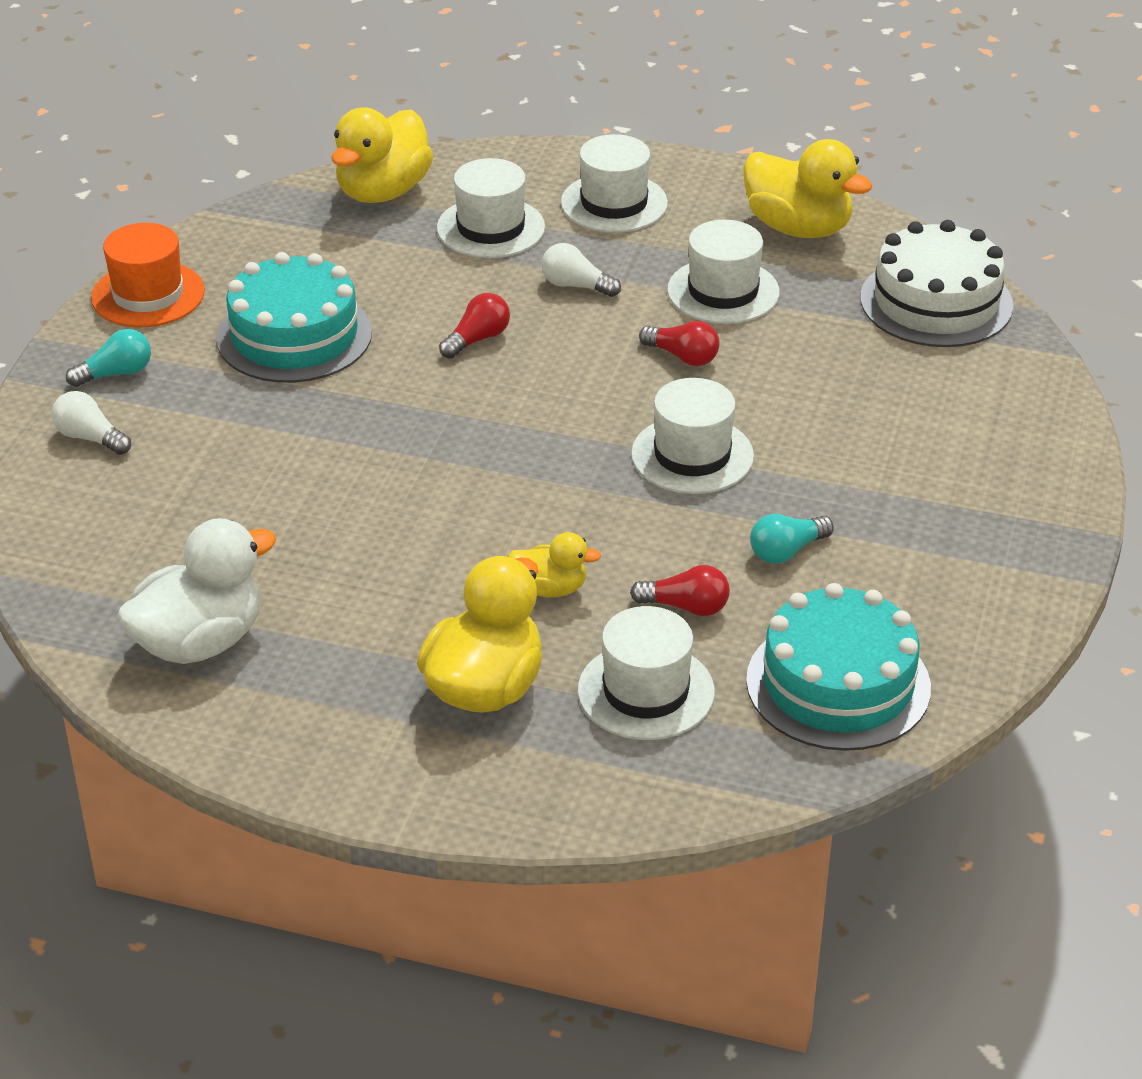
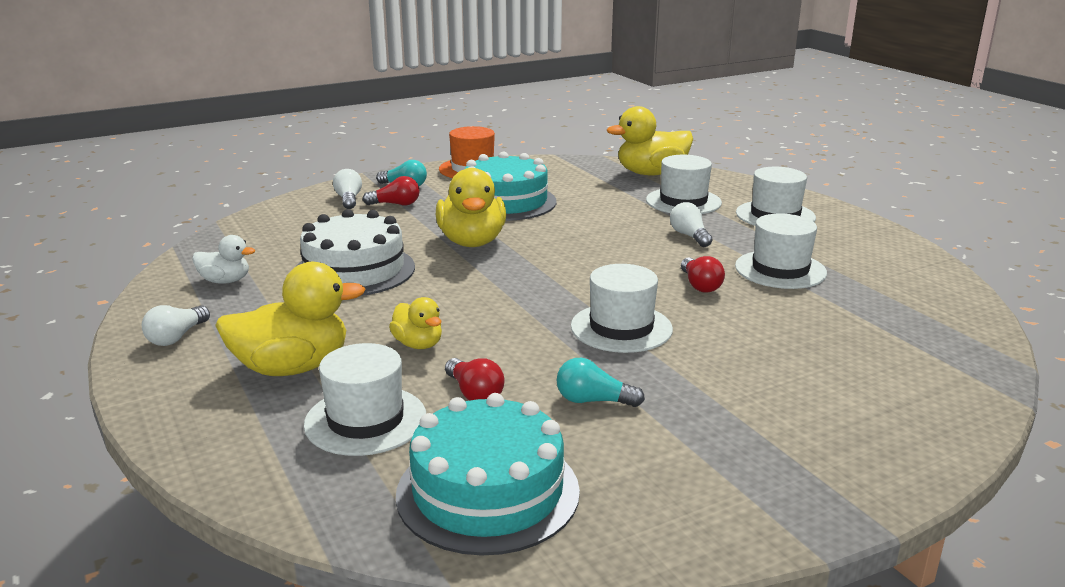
camera: 45 degrees right, 15 degrees down
(200, 642) = (225, 281): white duck -> white duck, size x0.54
(302, 735) = (176, 337): none -> white light bulb
(477, 339) = (593, 235): red light bulb -> red light bulb (395, 204)
(798, 228) = (886, 263): yellow duck -> yellow duck (472, 242)
(936, 302) = (940, 330): white cake -> white cake (354, 270)

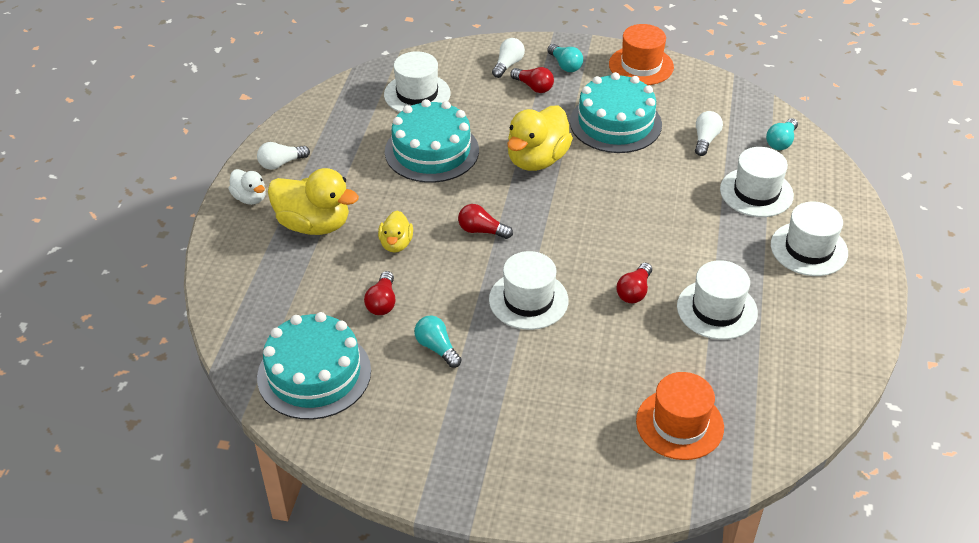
camera: 40 degrees right, 20 degrees up
(225, 281) = (349, 122): white duck -> white duck (250, 198)
(354, 270) = (431, 151): white cake -> turquoise cake
(365, 420) = (309, 288): white hat -> white hat (417, 94)
(495, 302) = (481, 231): none -> red light bulb
(651, 173) = (781, 142): yellow duck -> turquoise light bulb
(689, 236) = (702, 236): white light bulb -> white light bulb (705, 140)
(892, 347) = (679, 424): none -> orange hat

